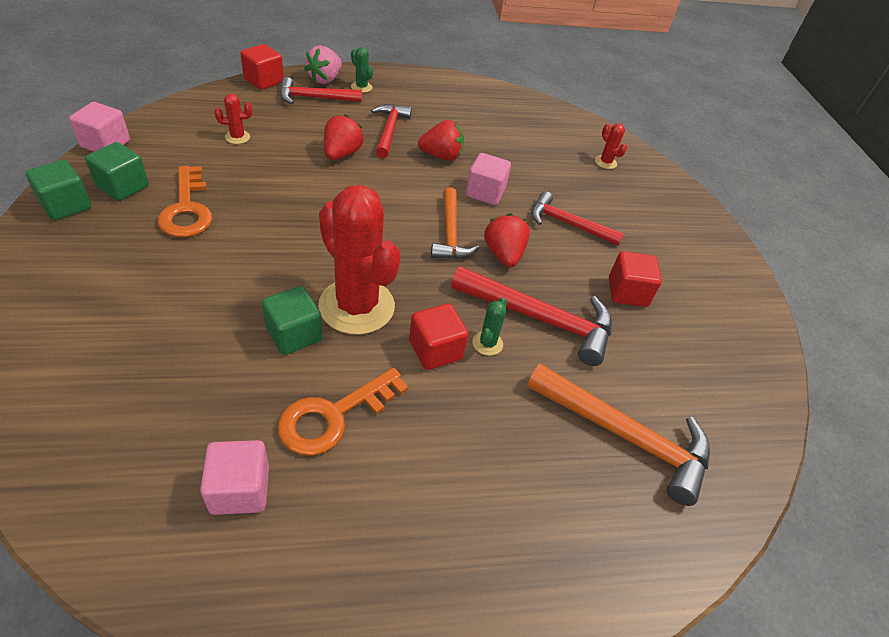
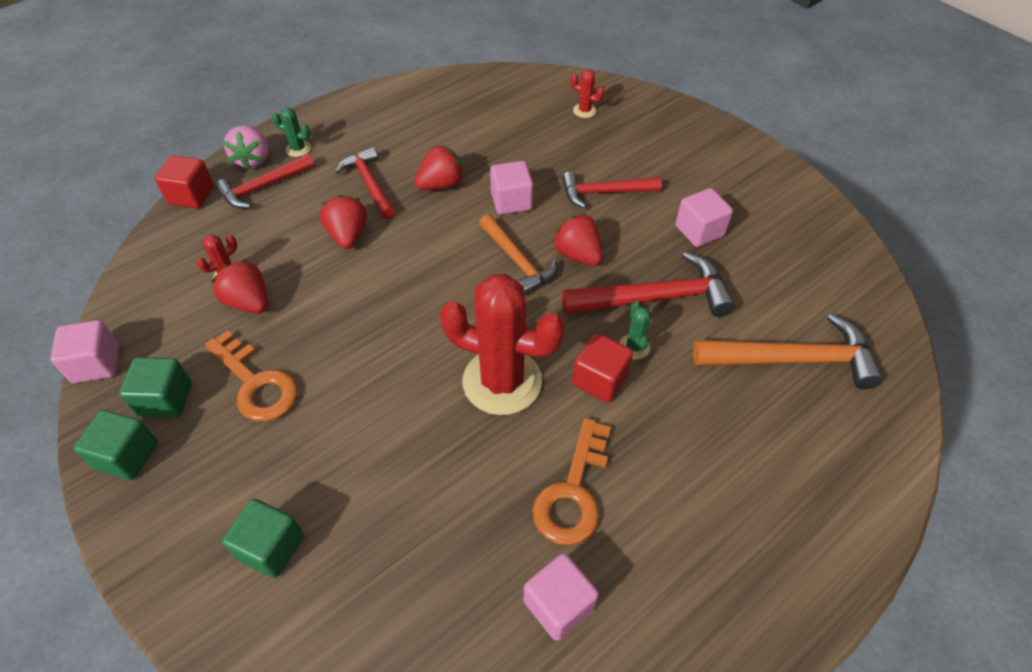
camera: 25 degrees left, 5 degrees up
(234, 159) = (249, 302): none -> red strawberry
(294, 334) = (474, 442): green cube -> green cube (271, 547)
(627, 292) = (699, 231): red cube -> pink cube

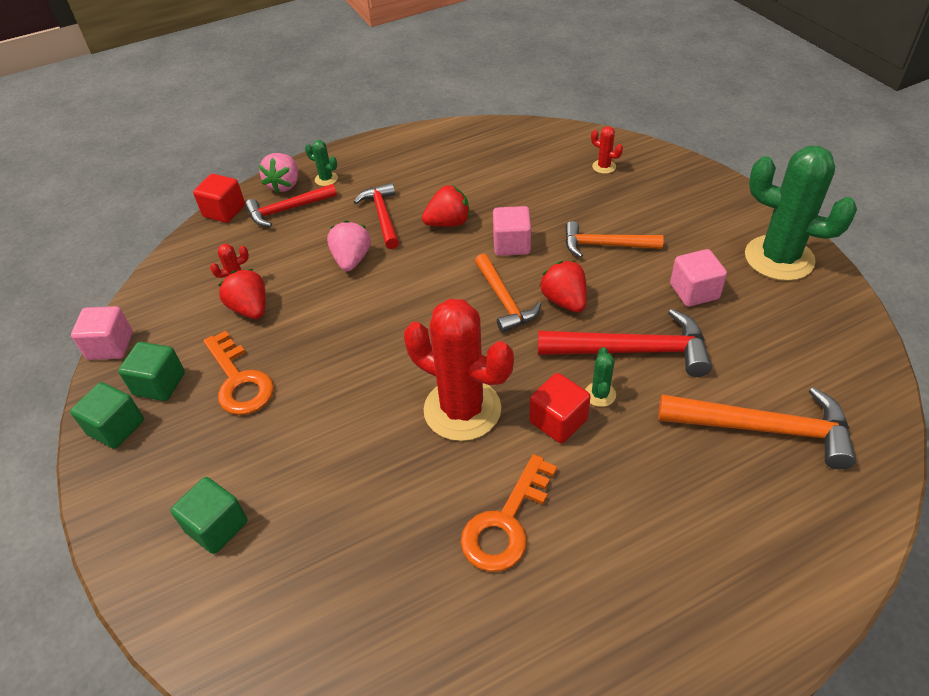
camera: 15 degrees right, 5 degrees down
(348, 235) = (352, 260): red strawberry -> pink strawberry
(558, 605) = (466, 626): pink cube -> none
(604, 193) = (605, 245): red hammer -> orange hammer
(769, 189) = (779, 258): none -> green cactus

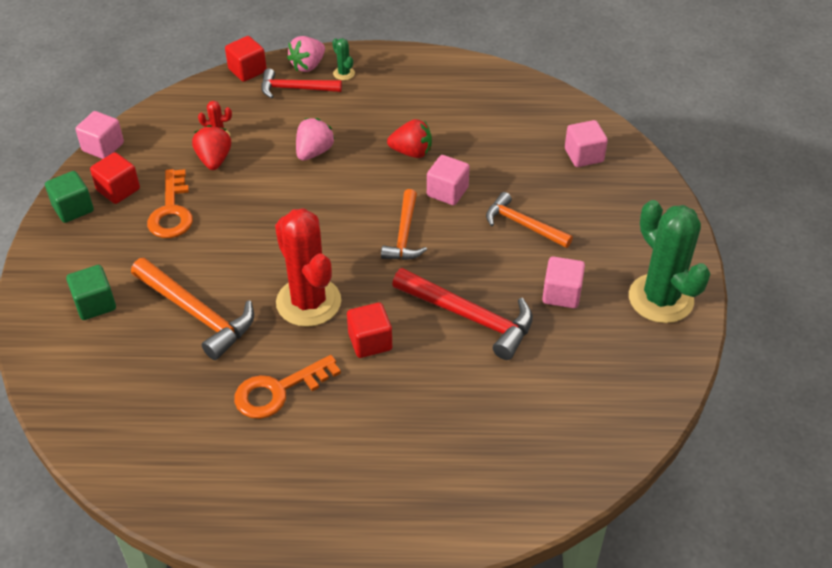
camera: 25 degrees right, 0 degrees up
(159, 384) = (118, 190): green cube -> red cube
(382, 216) = (364, 124): red hammer -> none
(564, 301) = (450, 255): red strawberry -> none
(600, 394) = (416, 337): green cactus -> none
(604, 167) = (583, 155): red cactus -> pink cube
(764, 428) = (518, 418): orange hammer -> orange hammer (197, 313)

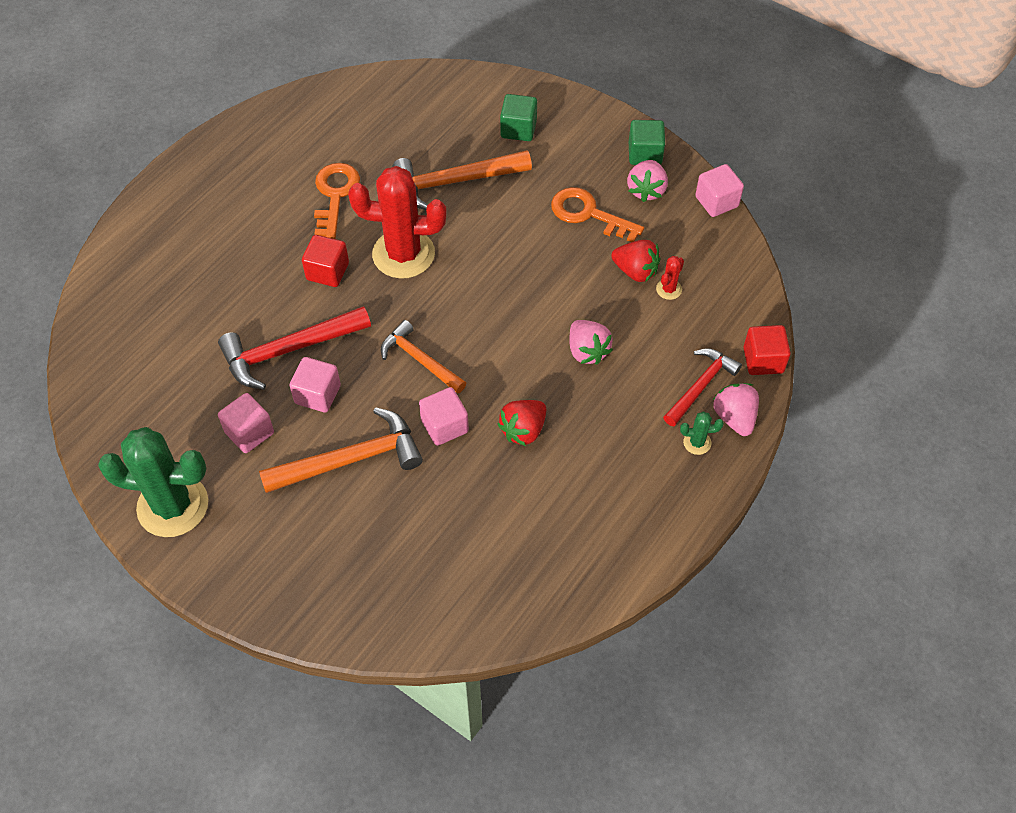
camera: 125 degrees right, 10 degrees up
(118, 190) = (646, 190): red cube -> pink strawberry
(523, 225) = (351, 459): orange hammer -> orange hammer, size x1.51
(583, 155) = (393, 583): pink cube -> pink cube (317, 394)

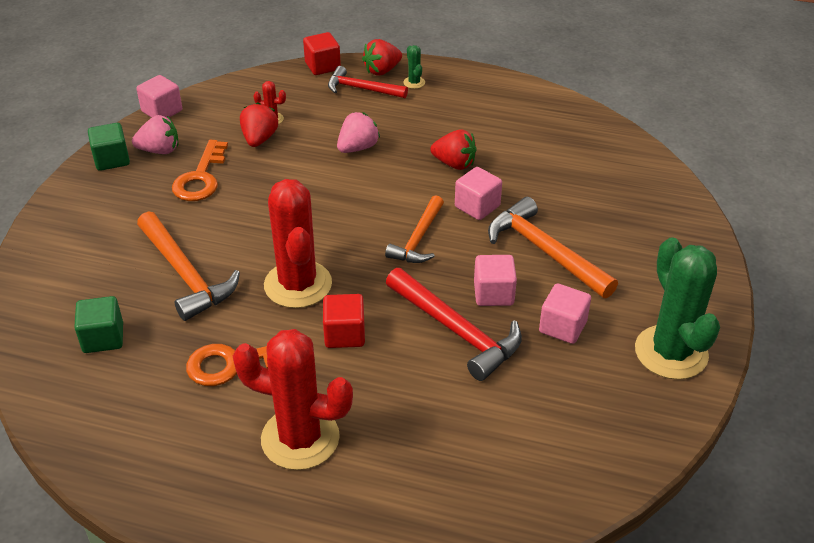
camera: 110 degrees left, 15 degrees down
(238, 219) = (300, 438): none -> red cactus
(518, 129) = (95, 247): green cube -> green cube (103, 338)
(734, 417) = (382, 70): pink strawberry -> red strawberry

